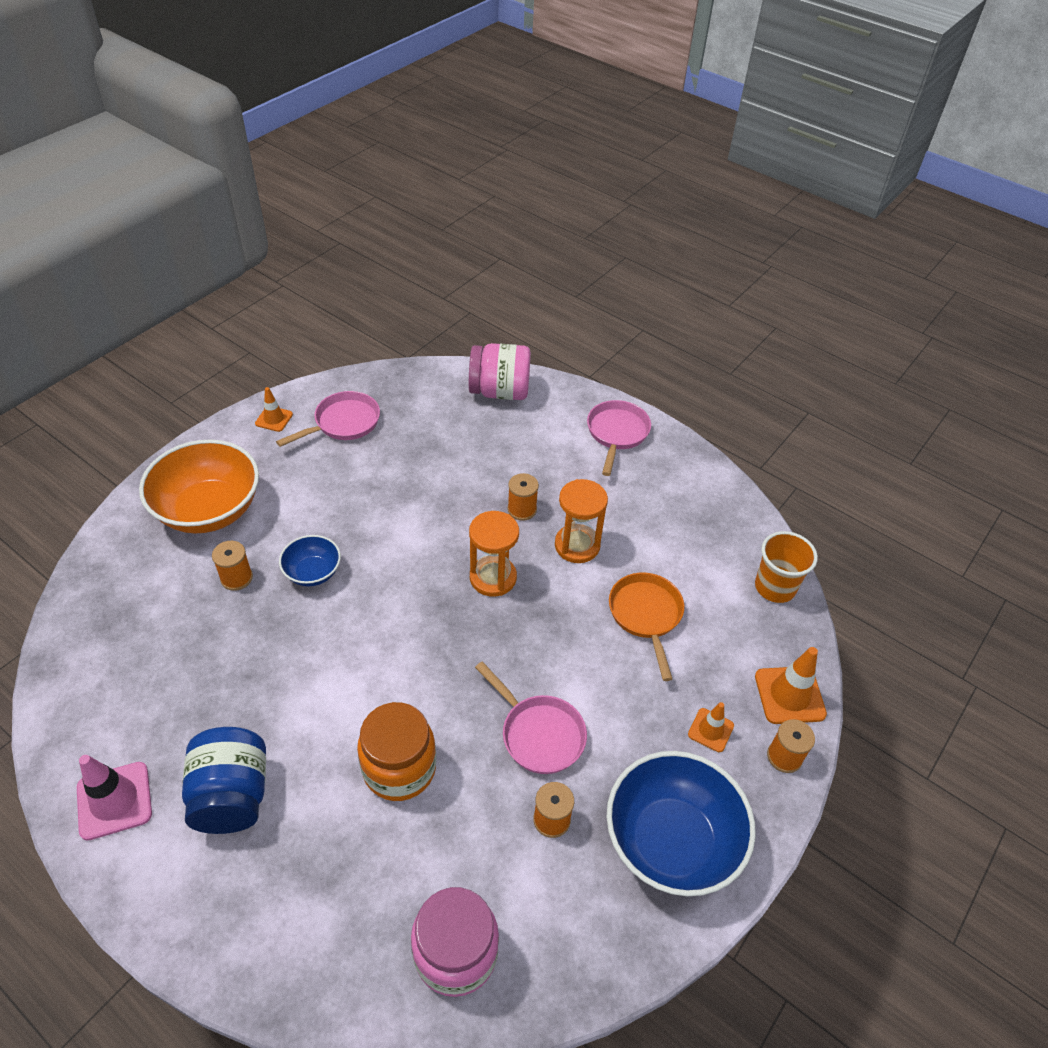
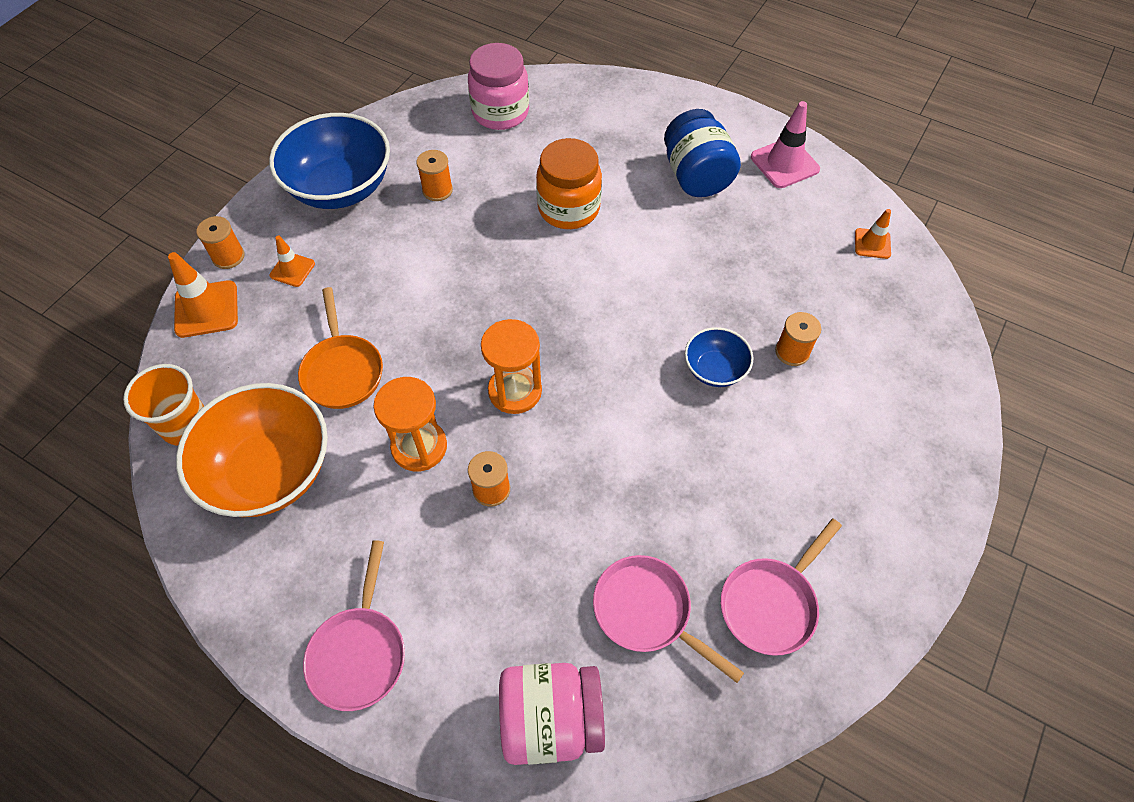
camera: 175 degrees right, 10 degrees up
(209, 510) = (870, 430): orange bowl -> orange bowl (270, 471)
(274, 419) = (872, 594): orange traffic cone -> orange traffic cone (872, 243)
(538, 734) = (452, 248): pink pan -> pink pan (647, 612)

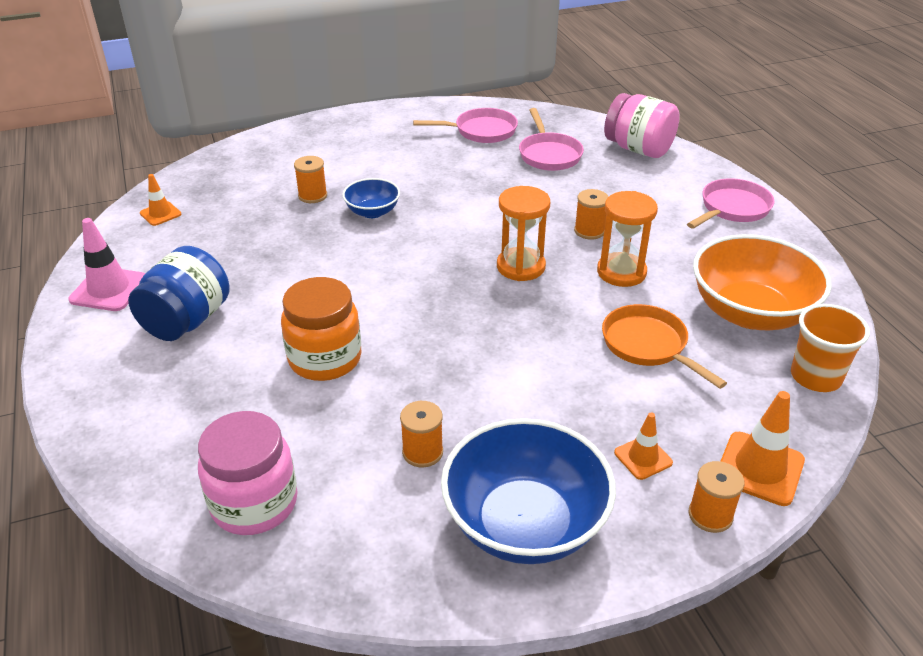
camera: 140 degrees left, 20 degrees down
(342, 370) = (648, 346): orange pan -> orange pan turned 60 degrees counterclockwise

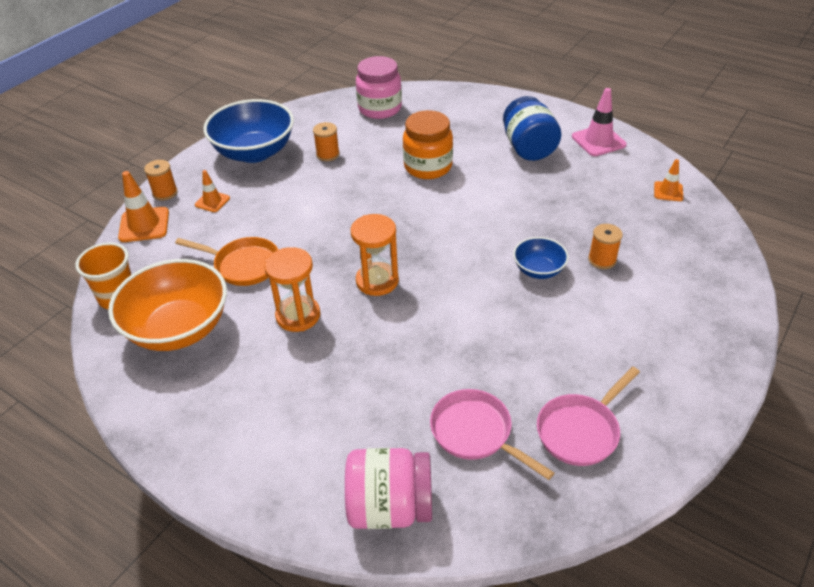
camera: 145 degrees right, 5 degrees up
(589, 231) = (353, 345): orange spool -> none
(732, 209) = (235, 453): pink pan -> none

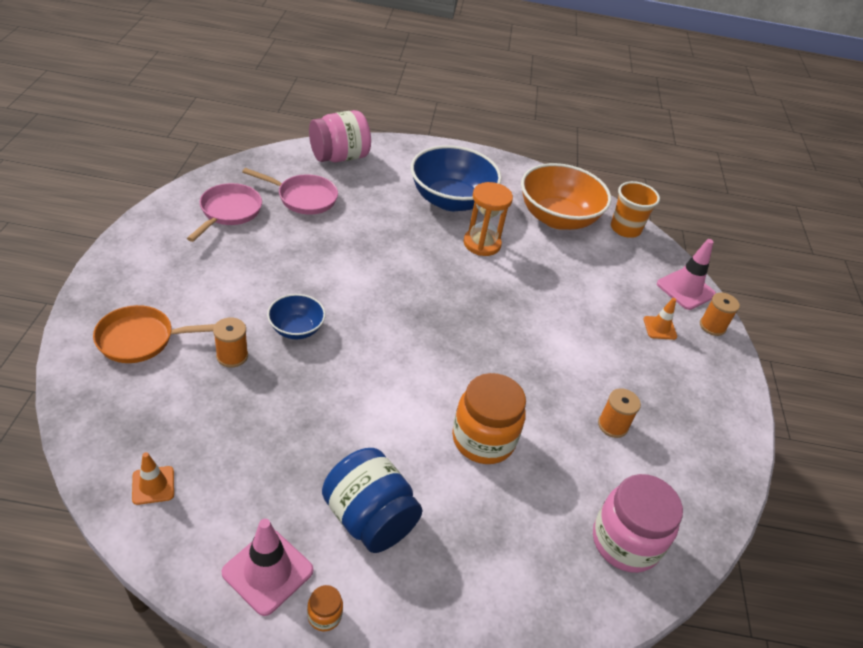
camera: 145 degrees right, 0 degrees up
(144, 225) = (685, 289): orange traffic cone -> pink traffic cone
(243, 265) = (564, 273): orange pan -> orange pan (141, 339)
(254, 152) = (693, 404): blue bowl -> blue bowl (451, 200)
(377, 281) = (441, 284): orange hourglass -> none
(570, 120) = (324, 615): none -> orange jar

